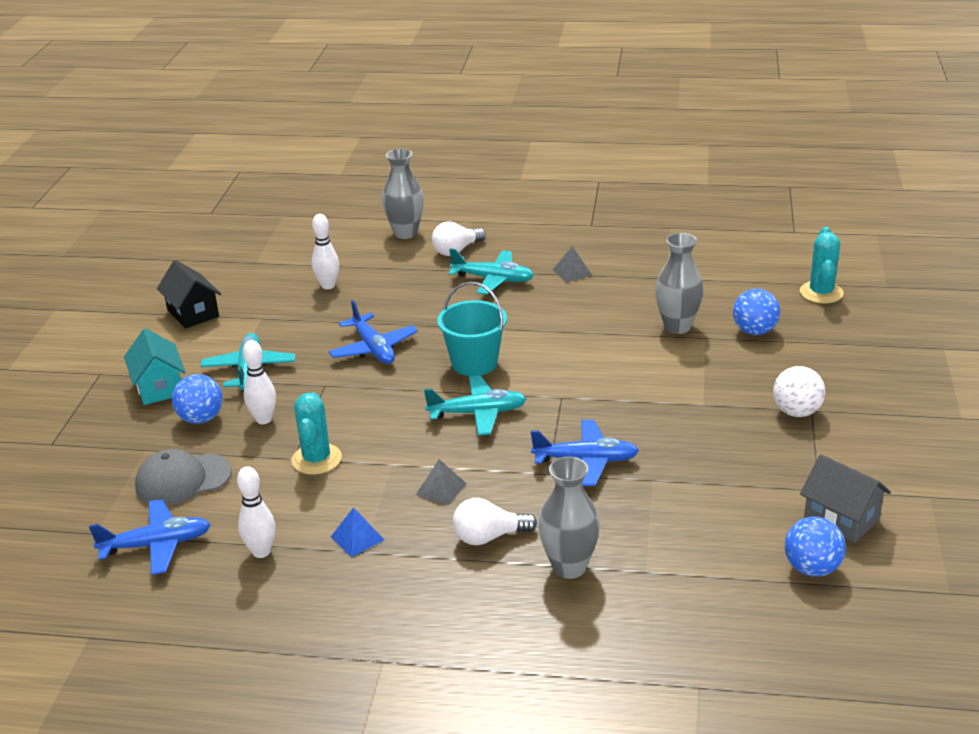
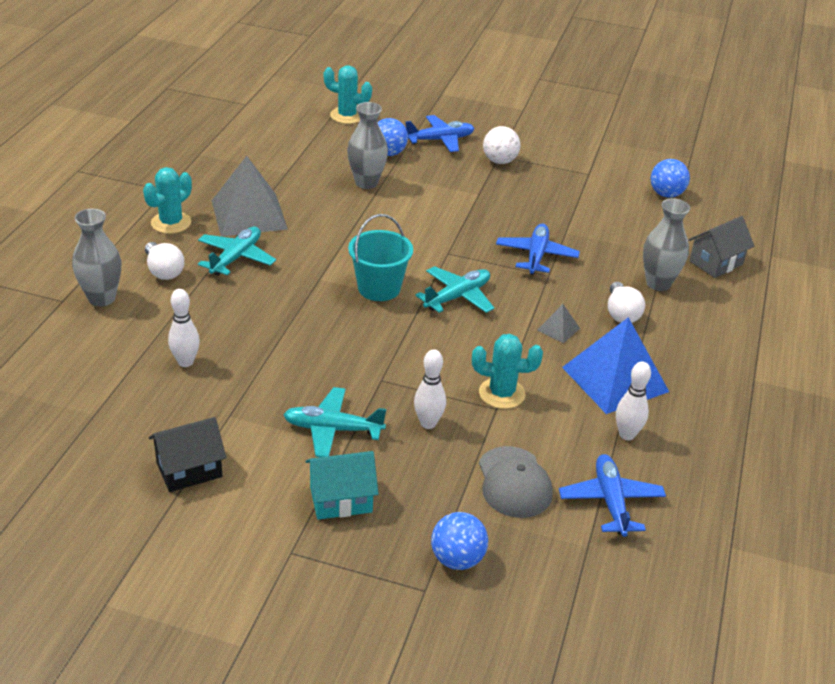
camera: 85 degrees left, 5 degrees up
(201, 418) = (412, 467): blue ball -> blue ball (457, 559)
(357, 538) = (615, 379): blue pyramid -> blue pyramid, size x2.33
(373, 348) = (328, 343): blue plane -> blue plane (440, 140)
(478, 413) = (457, 297): turquoise plane -> turquoise plane turned 45 degrees clockwise
(535, 238) = (171, 223): none -> turquoise cactus
(572, 272) = (249, 214): grey pyramid -> grey pyramid, size x2.33
(841, 518) = (619, 173): grey house -> grey house (716, 263)

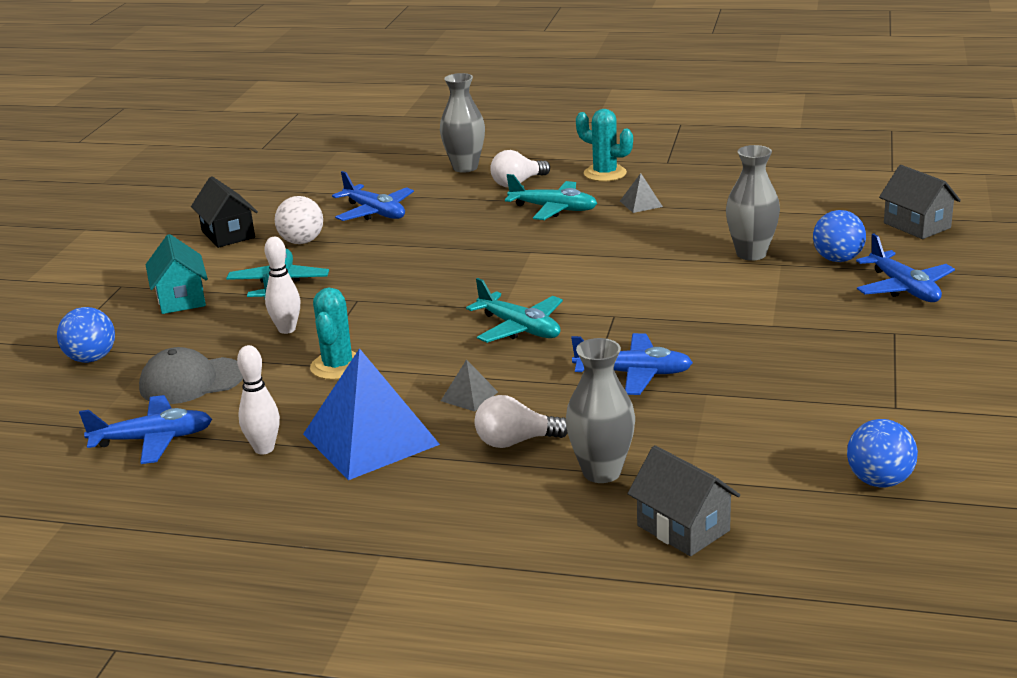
camera: 90 degrees right, 10 degrees down
(185, 362) = (375, 212): white bowling pin -> blue plane
(249, 214) = (641, 203): grey pyramid -> grey pyramid, size x0.43
(347, 116) = (917, 225): turquoise cactus -> grey house
(379, 288) = (522, 283): turquoise bucket -> none
(499, 161) = (877, 334): white ball -> white ball (302, 241)

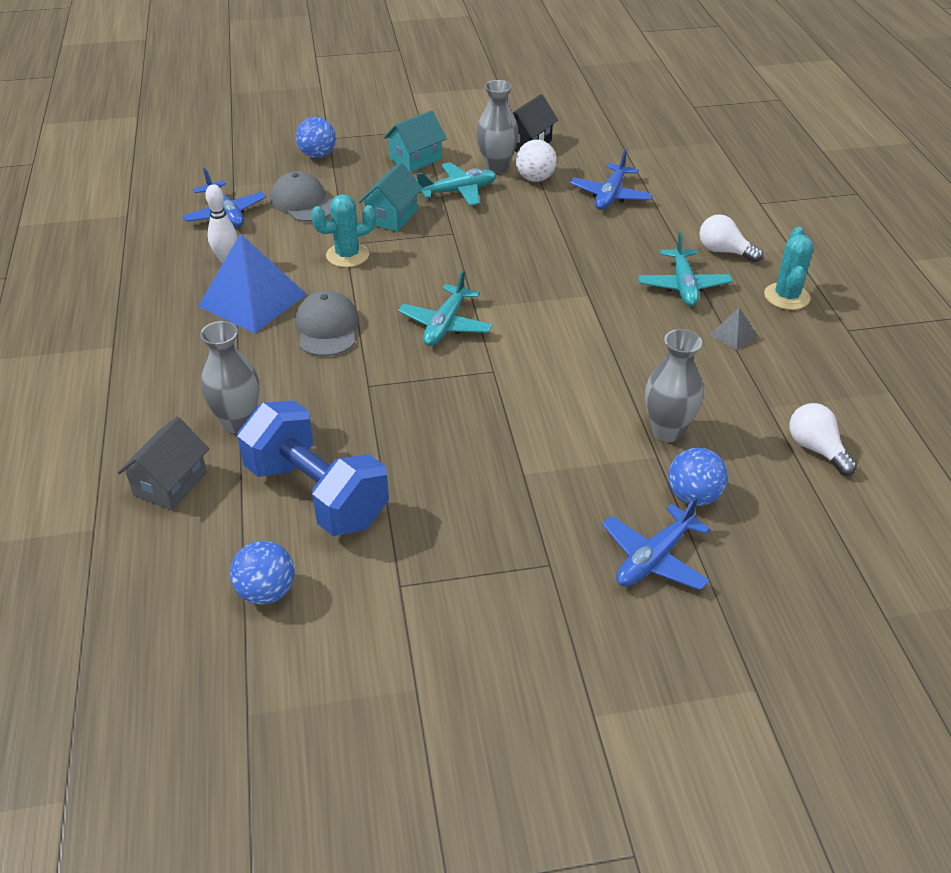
camera: 65 degrees right, 15 degrees up
(287, 329) = (392, 217): white bowling pin -> turquoise house
(465, 167) = (735, 214): grey vase -> grey vase (497, 167)
(469, 396) = (327, 328): grey pyramid -> grey cap
(516, 442) = (269, 368): white light bulb -> white light bulb (816, 449)
(634, 374) = (395, 405): blue plane -> none
(747, 435) = (317, 494): none -> blue dumbbell
(917, 225) = (822, 548): grey house -> none

